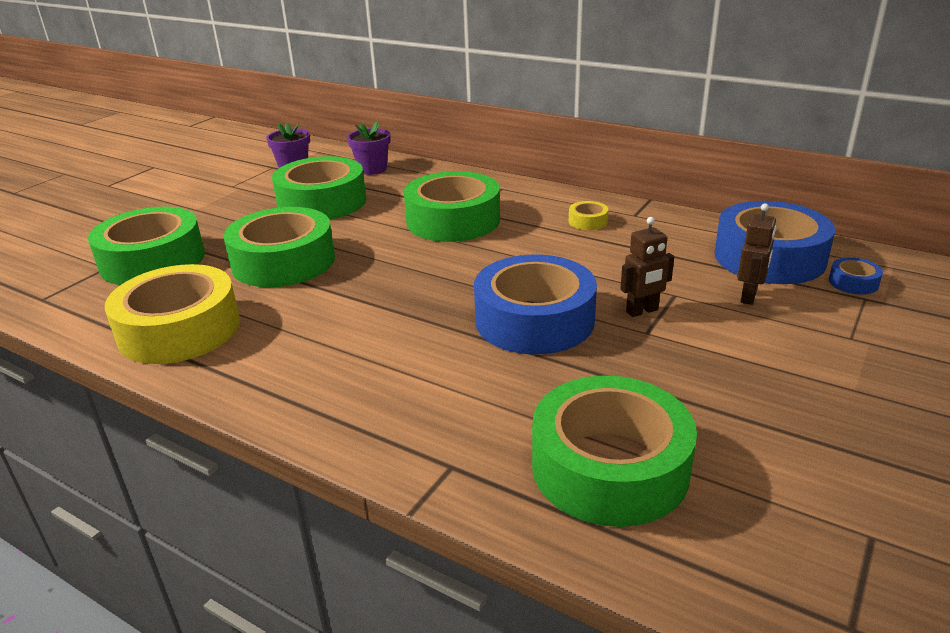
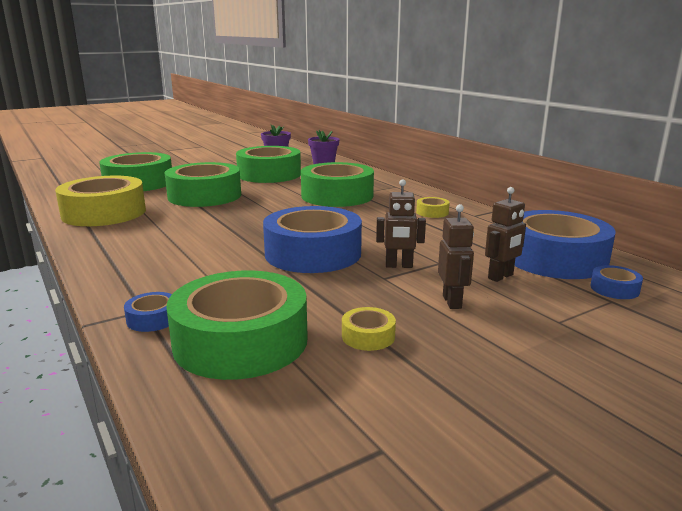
camera: 25 degrees right, 10 degrees down
(479, 474) = (153, 319): none -> blue tape
(719, 415) = (368, 336): none -> yellow tape
(743, 344) = (452, 302): none -> brown robot

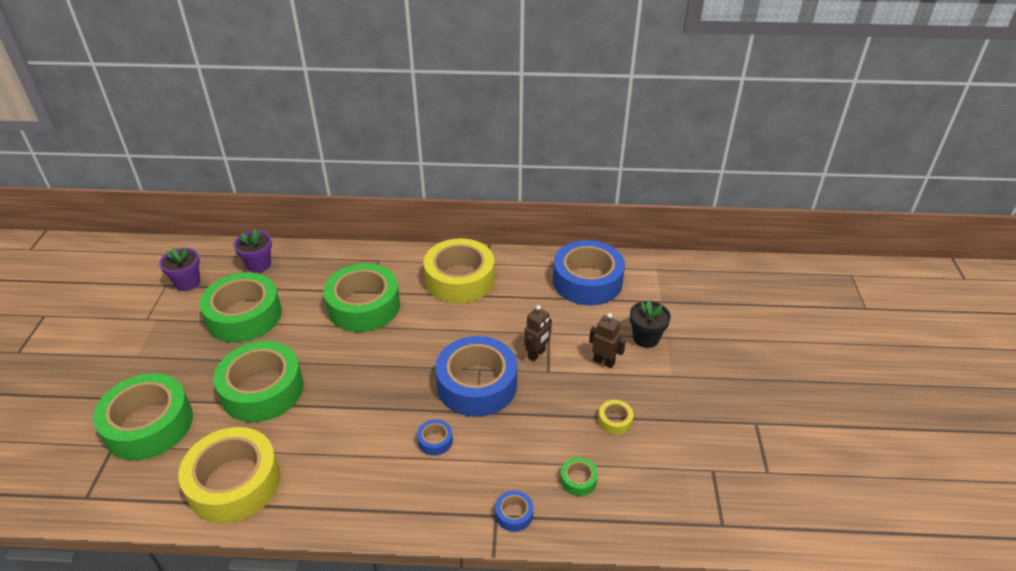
camera: 55 degrees left, 20 degrees up
(241, 341) = (578, 480): green tape -> green tape, size x0.41
(432, 212) = (460, 279): yellow tape -> yellow tape, size x2.46
(501, 277) = (590, 321): brown robot -> none
(542, 315) = (646, 338): none -> black flower pot
(614, 289) = (640, 289): blue tape -> blue tape (435, 441)

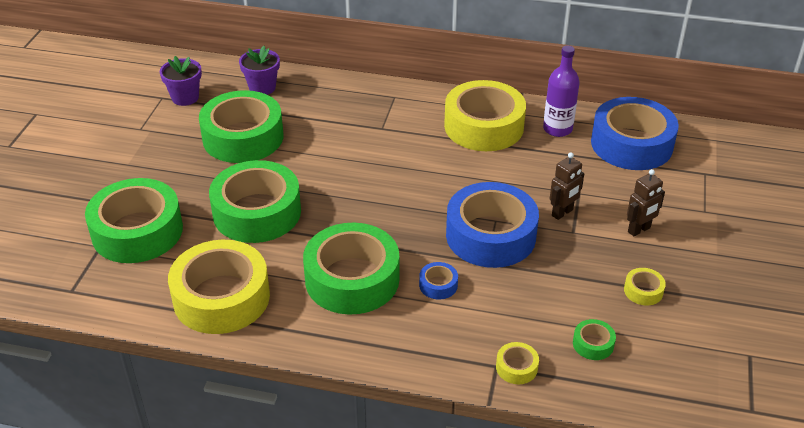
camera: 10 degrees right, 0 degrees up
(364, 306) = (373, 142): green tape -> green tape (352, 279)
(514, 514) = (516, 367): blue tape -> yellow tape
(523, 274) = (557, 129): none -> purple bottle
(604, 362) = (639, 230): brown robot -> brown robot turned 105 degrees clockwise
(646, 338) = (692, 211): black flower pot -> none

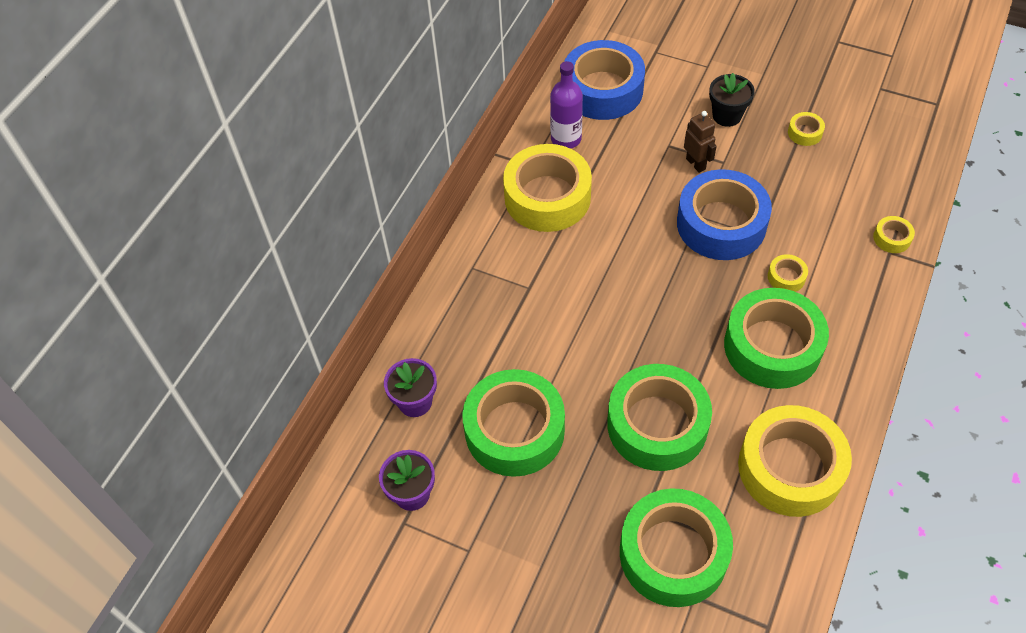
camera: 75 degrees left, 15 degrees up
(438, 285) = (786, 277): blue tape -> yellow tape
(593, 344) = (866, 181): green tape -> none
(639, 230) = (727, 116): brown robot -> black flower pot

